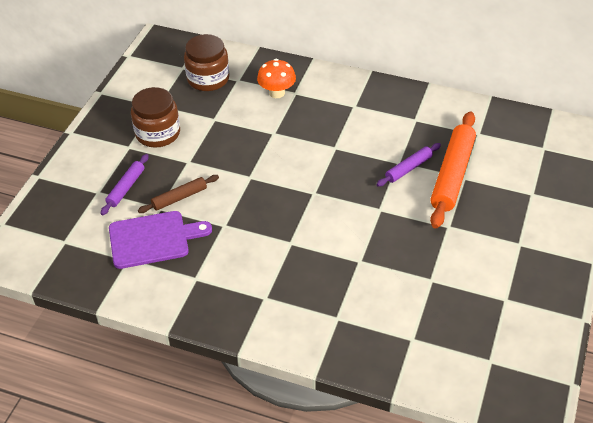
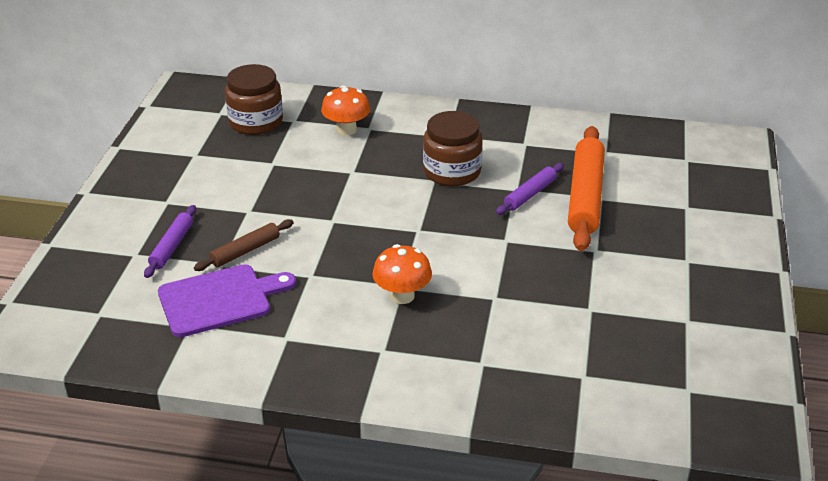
camera: 10 degrees left, 10 degrees down
(158, 133) = (202, 184): brown jar -> brown jar (452, 172)
(289, 251) = (402, 296): none -> orange mushroom

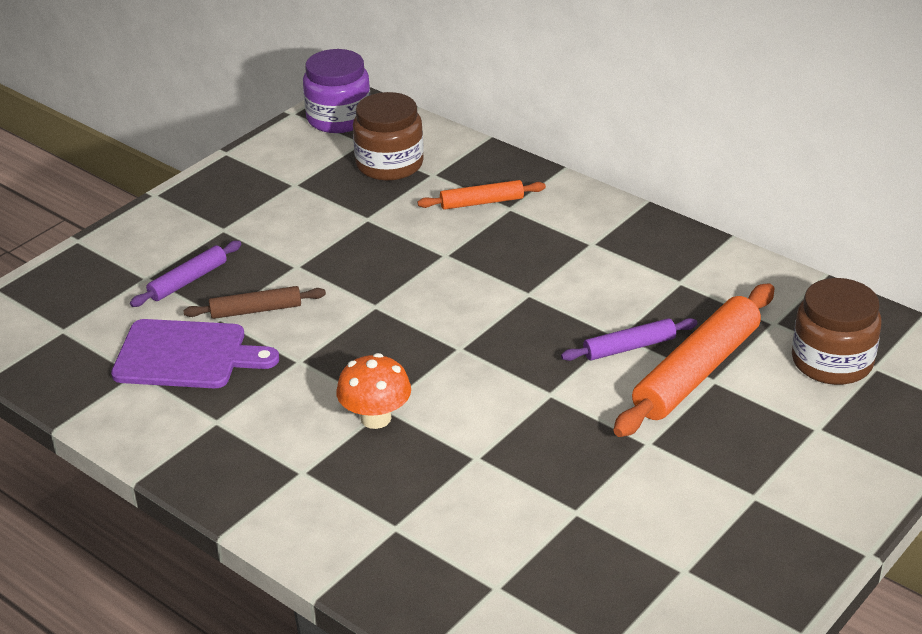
camera: 30 degrees right, 0 degrees up
(188, 100) = (339, 118): none -> purple jar
(346, 130) = (481, 202): orange mushroom -> orange rolling pin
(452, 172) = (559, 290): brown jar -> brown jar (832, 361)

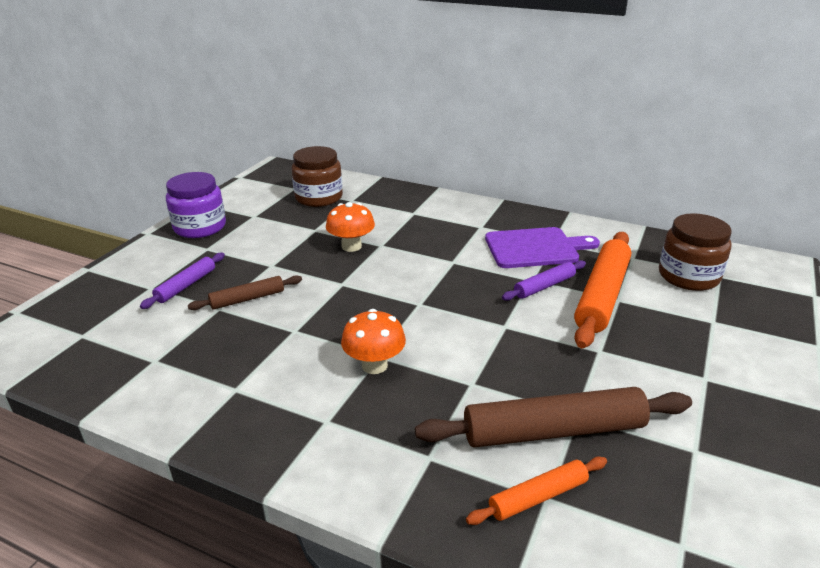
camera: 15 degrees left, 5 degrees down
(186, 355) = (196, 340): purple cutting board -> purple cutting board (535, 248)
(339, 118) = (274, 177): purple jar -> purple jar (200, 227)
(406, 251) = (351, 246): none -> orange mushroom
(481, 202) = (392, 212): orange rolling pin -> orange rolling pin (538, 497)
(540, 524) = (553, 431): none -> brown rolling pin

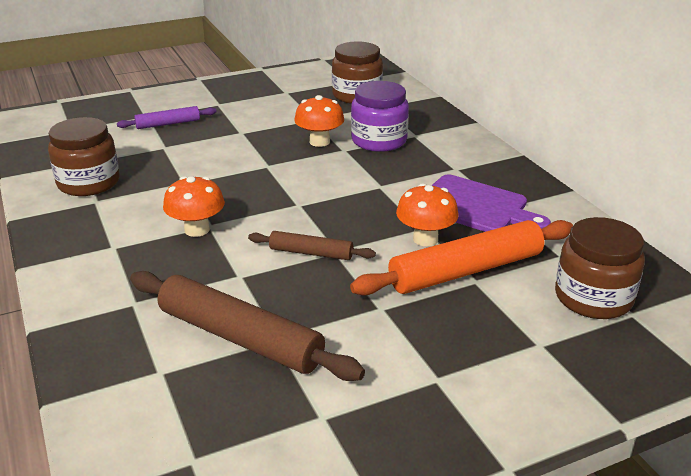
camera: 40 degrees right, 0 degrees up
(197, 376) = (89, 183): none -> brown jar
(200, 227) = (237, 87): purple jar -> purple jar (379, 140)
(247, 299) = (190, 148): brown rolling pin -> brown rolling pin (311, 253)
(538, 497) = (156, 367): orange rolling pin -> none
(544, 286) = (425, 239): purple rolling pin -> orange mushroom

